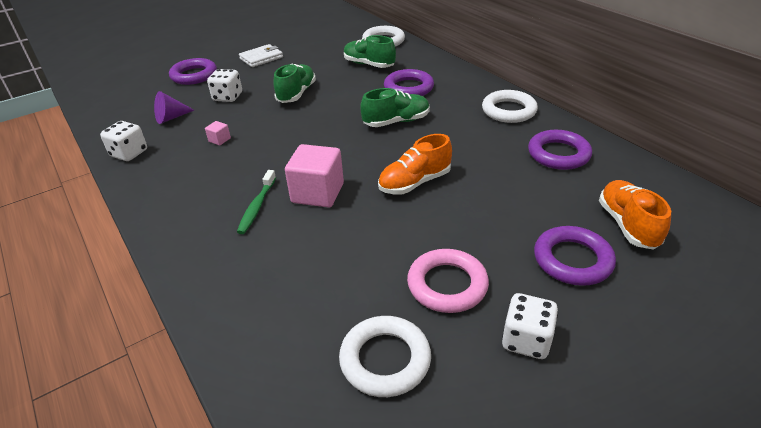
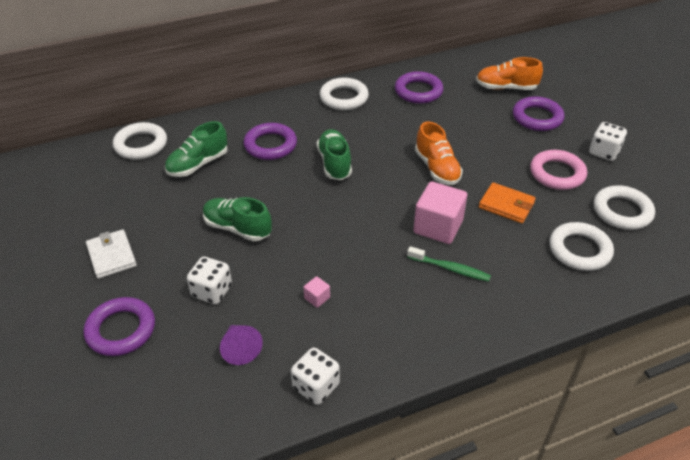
camera: 80 degrees left, 5 degrees up
(296, 310) = (579, 250): none -> white ring
(366, 240) = (506, 205): none -> orange wallet

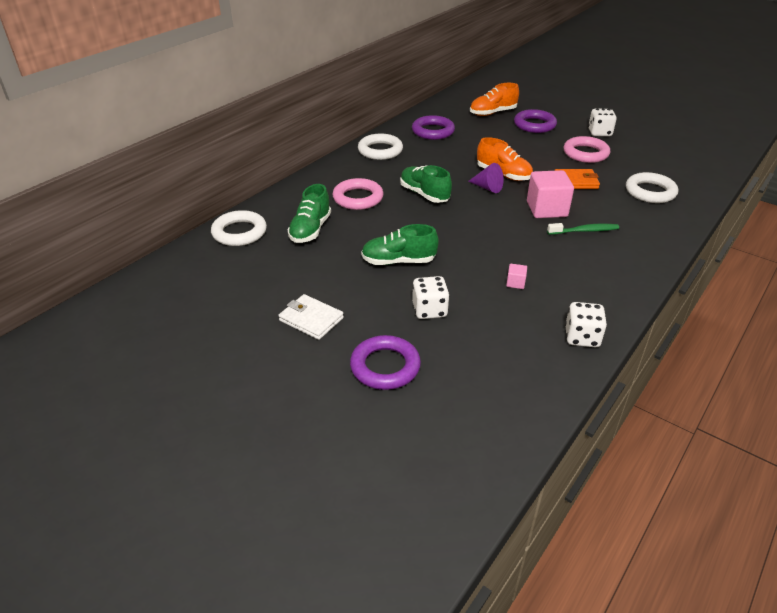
camera: 30 degrees left, 5 degrees down
(240, 349) = (498, 338): purple cone -> purple cone (487, 188)
(270, 145) = (358, 198): purple ring -> pink ring
(622, 211) = (649, 162): white ring -> none

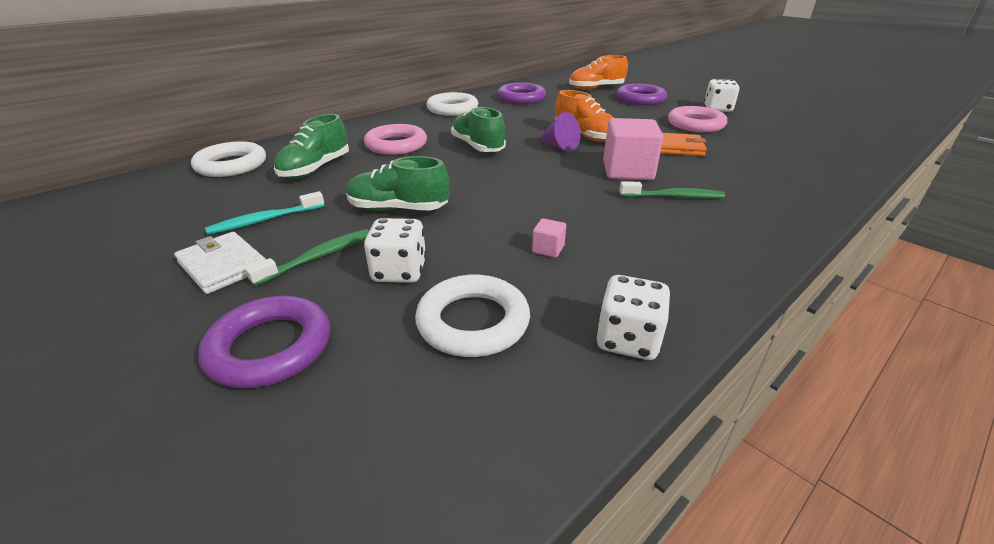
camera: 10 degrees right, 5 degrees down
(310, 281) = (265, 220): none -> turquoise toothbrush
(370, 306) = (318, 257): none -> green toothbrush
(650, 192) = (776, 164): white ring -> white ring (473, 322)

